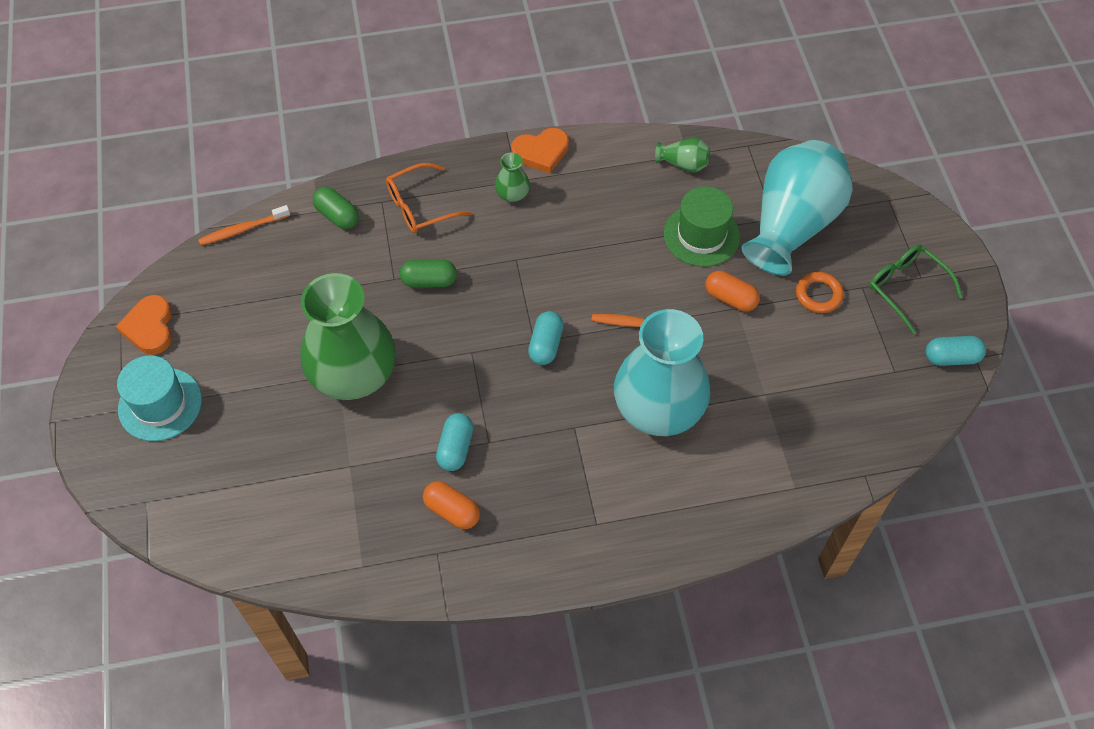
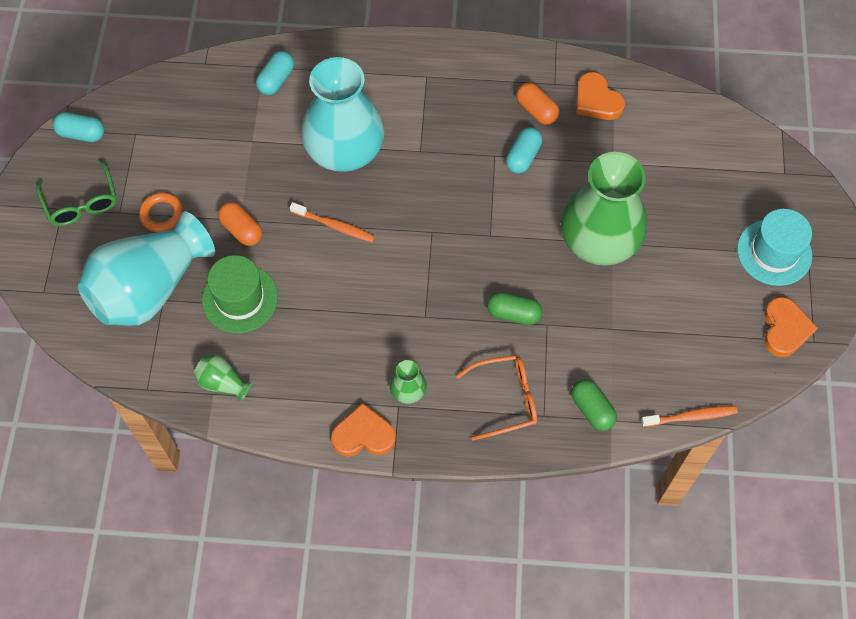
camera: 165 degrees left, 5 degrees up
(381, 542) = (597, 100): none -> orange heart
(546, 345) = (422, 226): turquoise capsule -> turquoise capsule (276, 80)

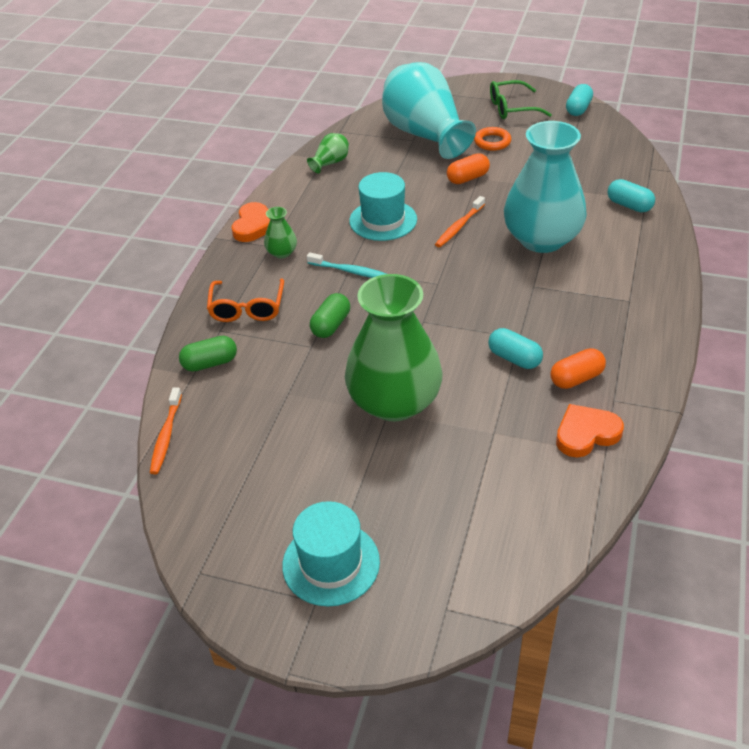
camera: 105 degrees right, 20 degrees down
(240, 298) = (402, 174): green hat -> none
(333, 301) = (383, 220): none -> turquoise hat
(428, 314) = (351, 271): none -> turquoise toothbrush
(785, 329) = (227, 546): orange heart -> none

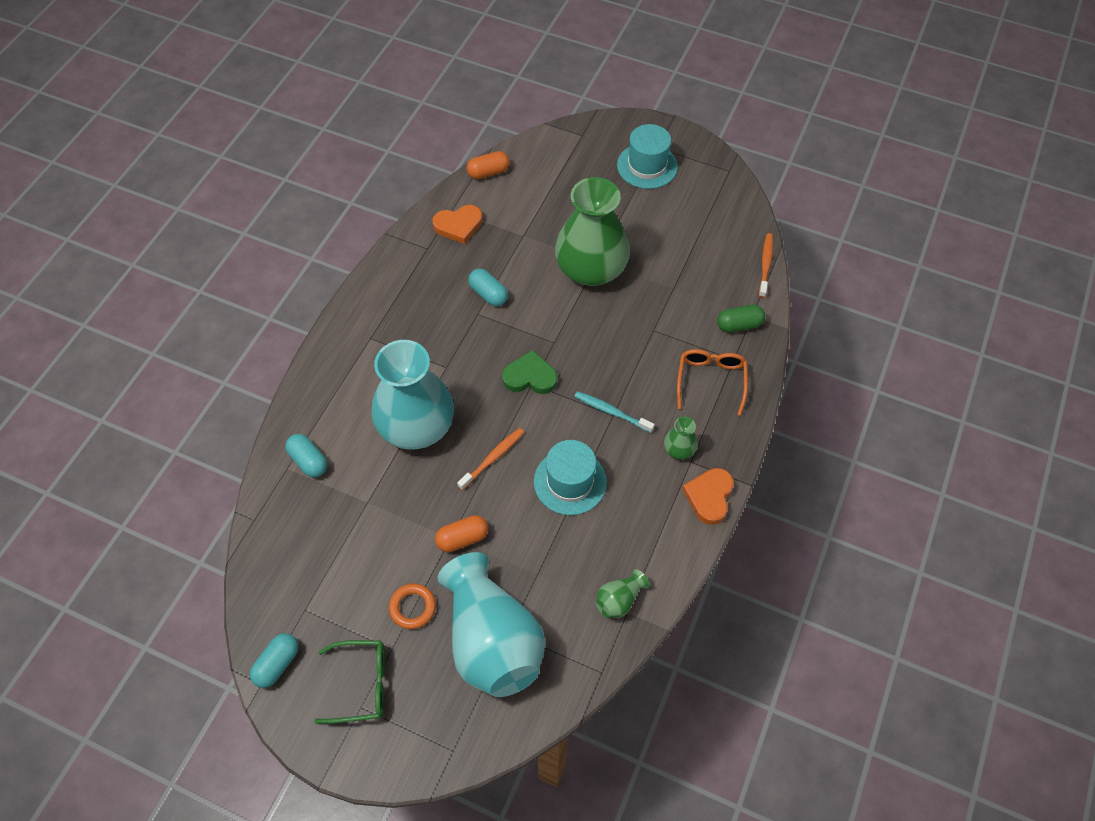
camera: 175 degrees left, 15 degrees up
(331, 325) = (635, 350): green capsule -> none
(441, 288) = (530, 377): none -> green heart
(576, 378) = (447, 269): orange capsule -> orange capsule (488, 172)

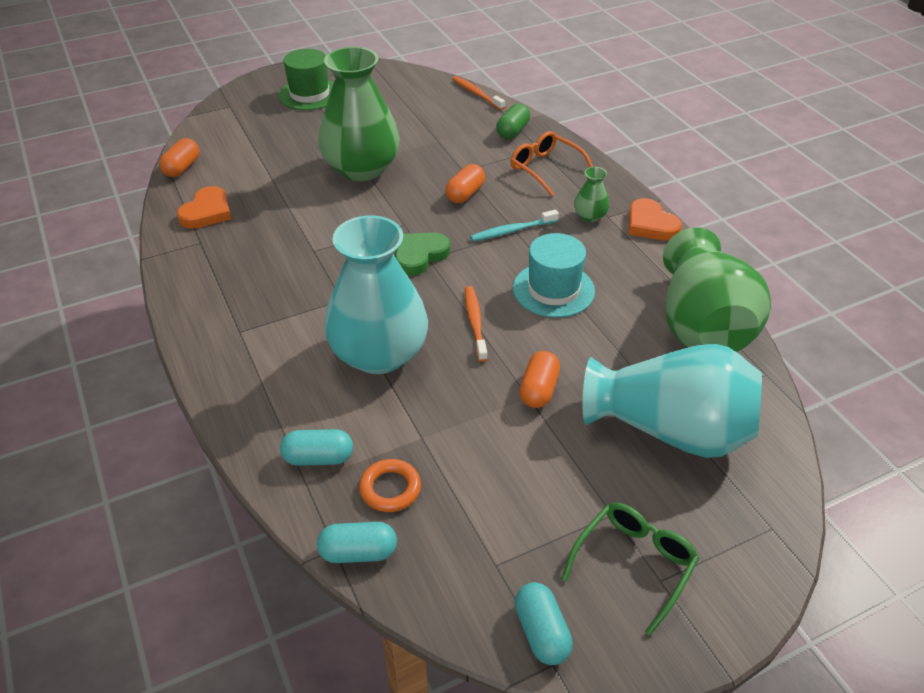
camera: 50 degrees left, 15 degrees down
(412, 607) = (579, 469): orange ring -> orange ring (390, 489)
(488, 294) = (303, 233): turquoise capsule -> turquoise capsule (358, 552)
(619, 600) = (701, 324): green vase -> green vase, size x2.43
(625, 352) = (465, 194): none -> orange capsule
(647, 166) = (309, 94): turquoise hat -> green hat

